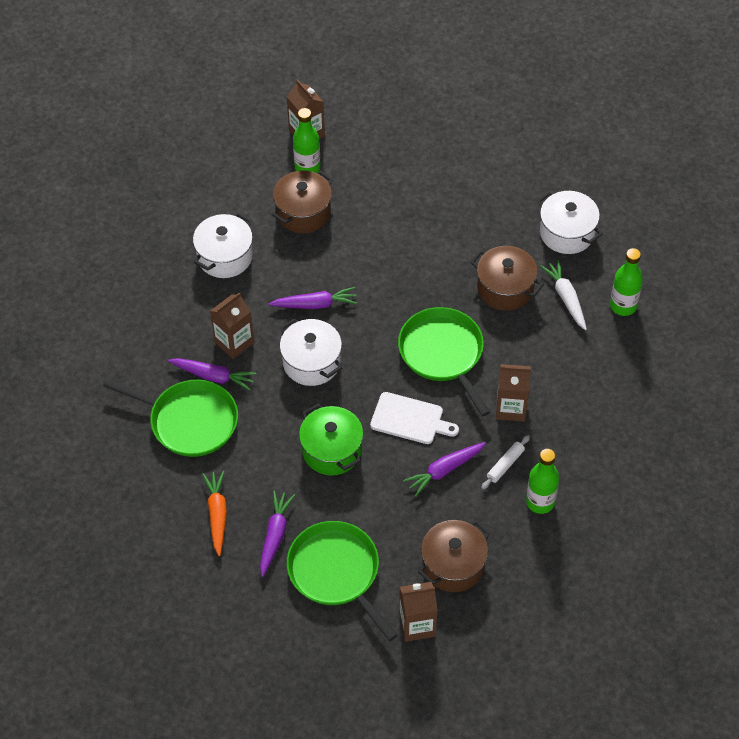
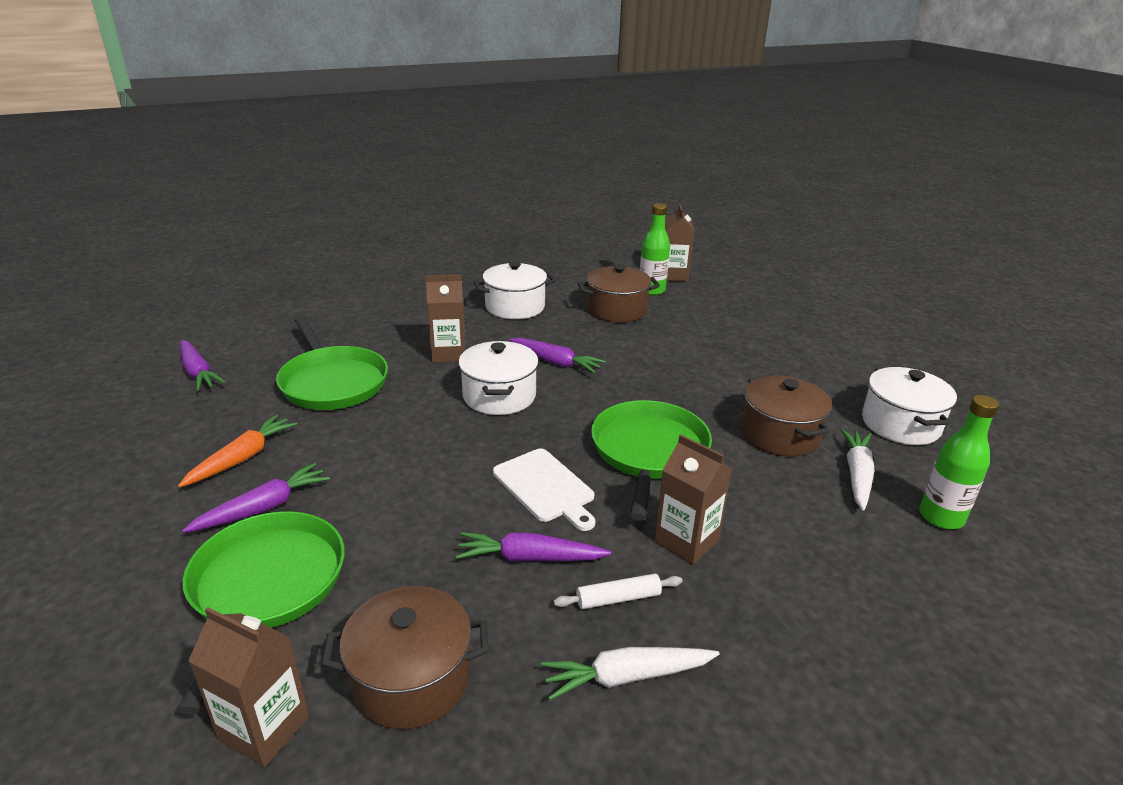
camera: 35 degrees right, 25 degrees down
(213, 376) = (398, 365): purple carrot -> purple carrot (198, 372)
(332, 450) = (426, 469): green pot -> none
(540, 502) = (627, 677): green bottle -> white carrot

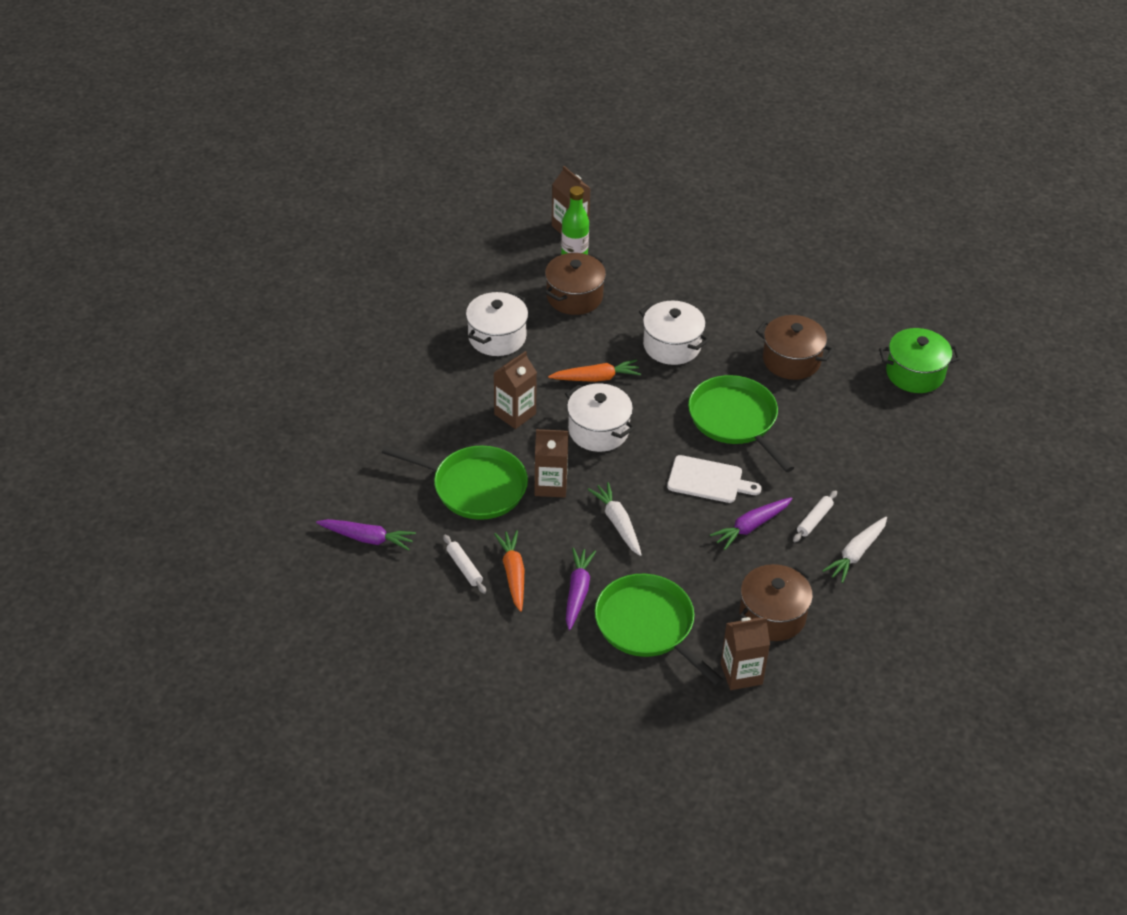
camera: 40 degrees left, 15 degrees up
(218, 430) = (464, 568): none -> white rolling pin
(555, 362) = (596, 378): purple carrot -> orange carrot
(686, 541) = (812, 468): brown carton -> brown carton (550, 485)
(857, 475) = (855, 367): white carrot -> white carrot (618, 523)
(900, 424) = (847, 310): white pot -> white pot (672, 345)
(941, 517) = (915, 373): green bottle -> green pot

